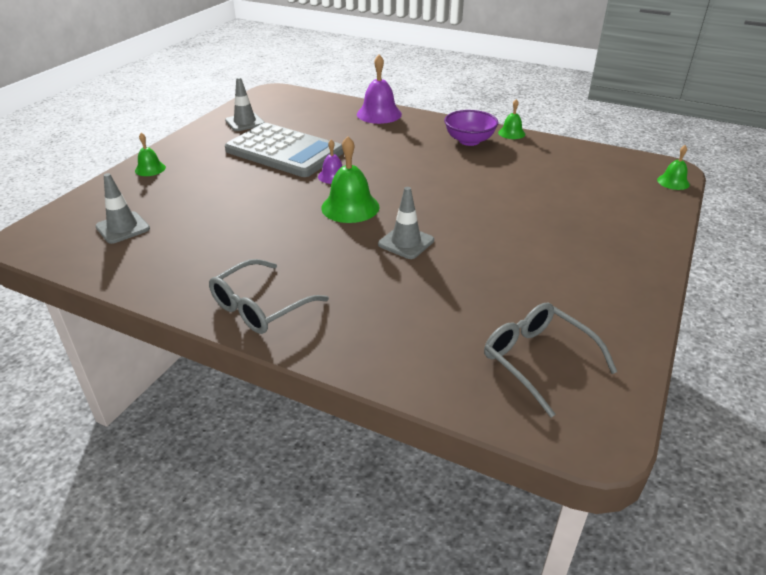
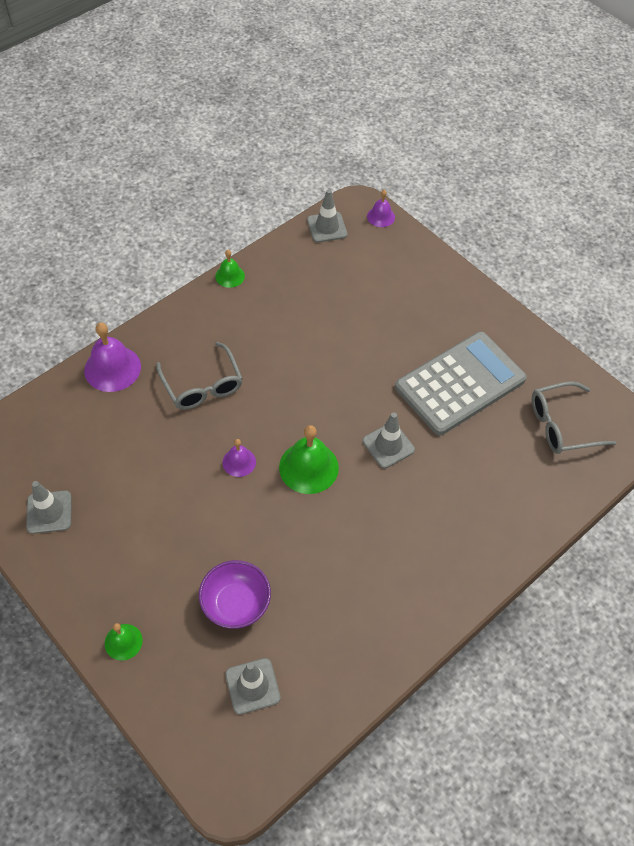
camera: 70 degrees left, 20 degrees up
(260, 307) = (438, 585): grey glasses -> grey glasses (202, 385)
(284, 151) = (156, 490): grey calculator -> grey calculator (460, 383)
(469, 141) = (227, 317): purple bowl -> purple bowl (236, 604)
(620, 160) = (327, 227): none -> grey traffic cone
(673, 182) = (381, 216): green bell -> purple bell

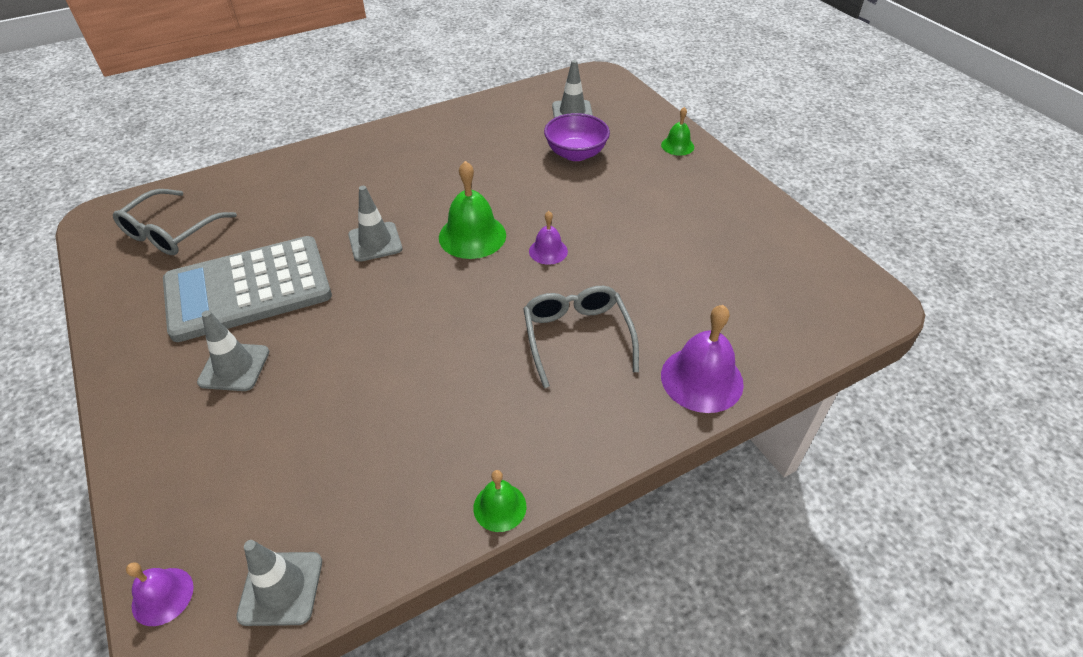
camera: 165 degrees left, 10 degrees down
(49, 512) = (761, 238): grey traffic cone -> grey traffic cone (234, 367)
(562, 425) = (171, 232): grey glasses -> grey glasses turned 120 degrees clockwise

